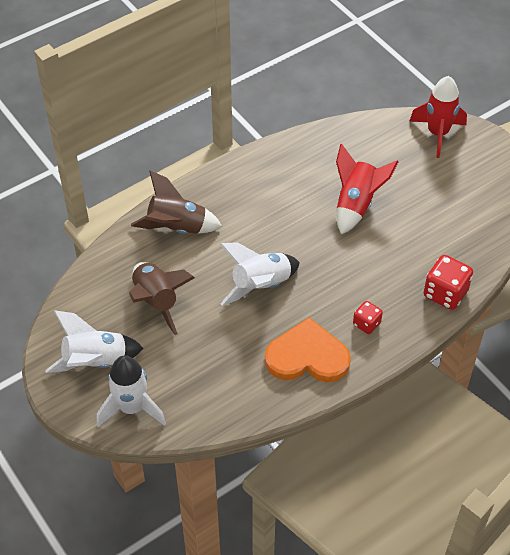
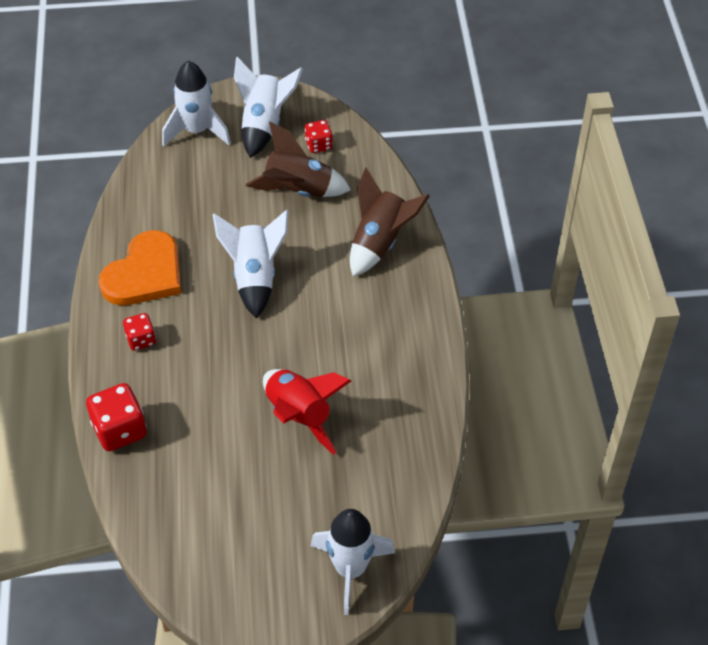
camera: 120 degrees right, 0 degrees up
(97, 312) = (318, 145): none -> red dice
(437, 134) = (350, 569): red rocket -> white rocket

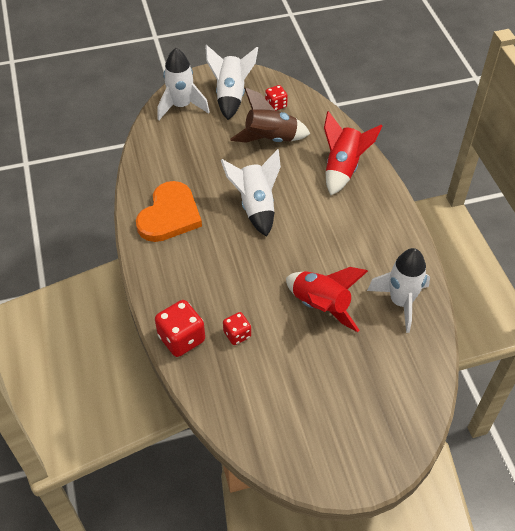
camera: 10 degrees left, 0 degrees up
(141, 340) = (180, 265): red dice -> red dice (237, 334)
(350, 569) = (398, 421): white rocket -> white rocket (401, 302)
(380, 242) = (343, 168): brown rocket -> red rocket

